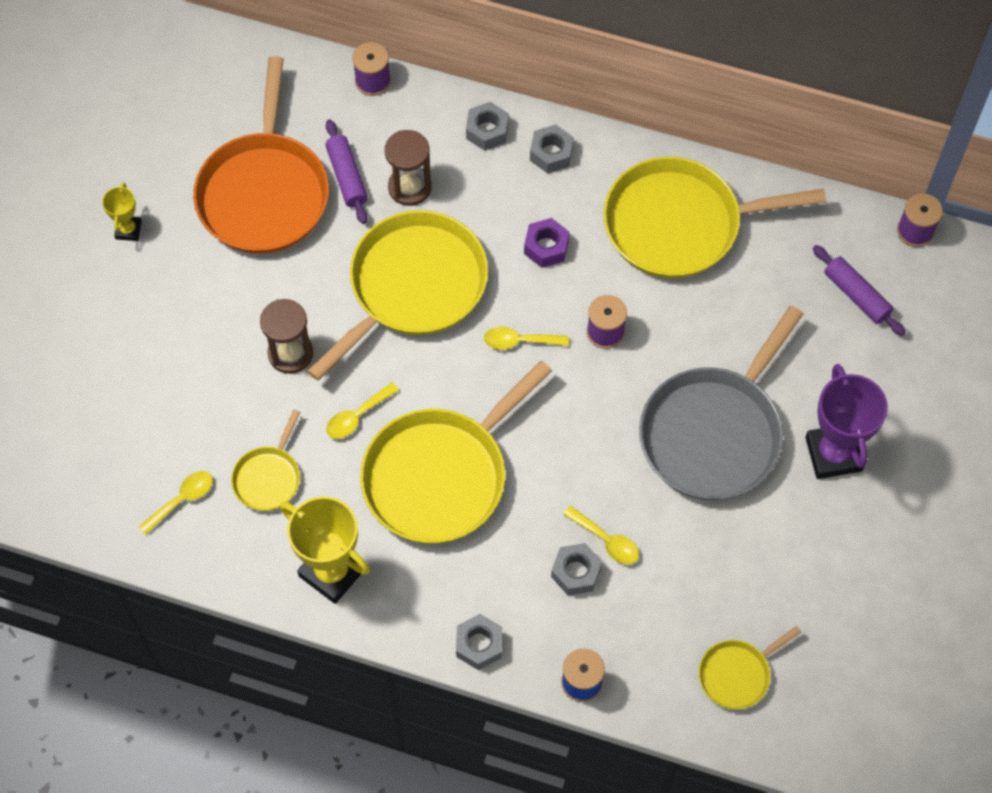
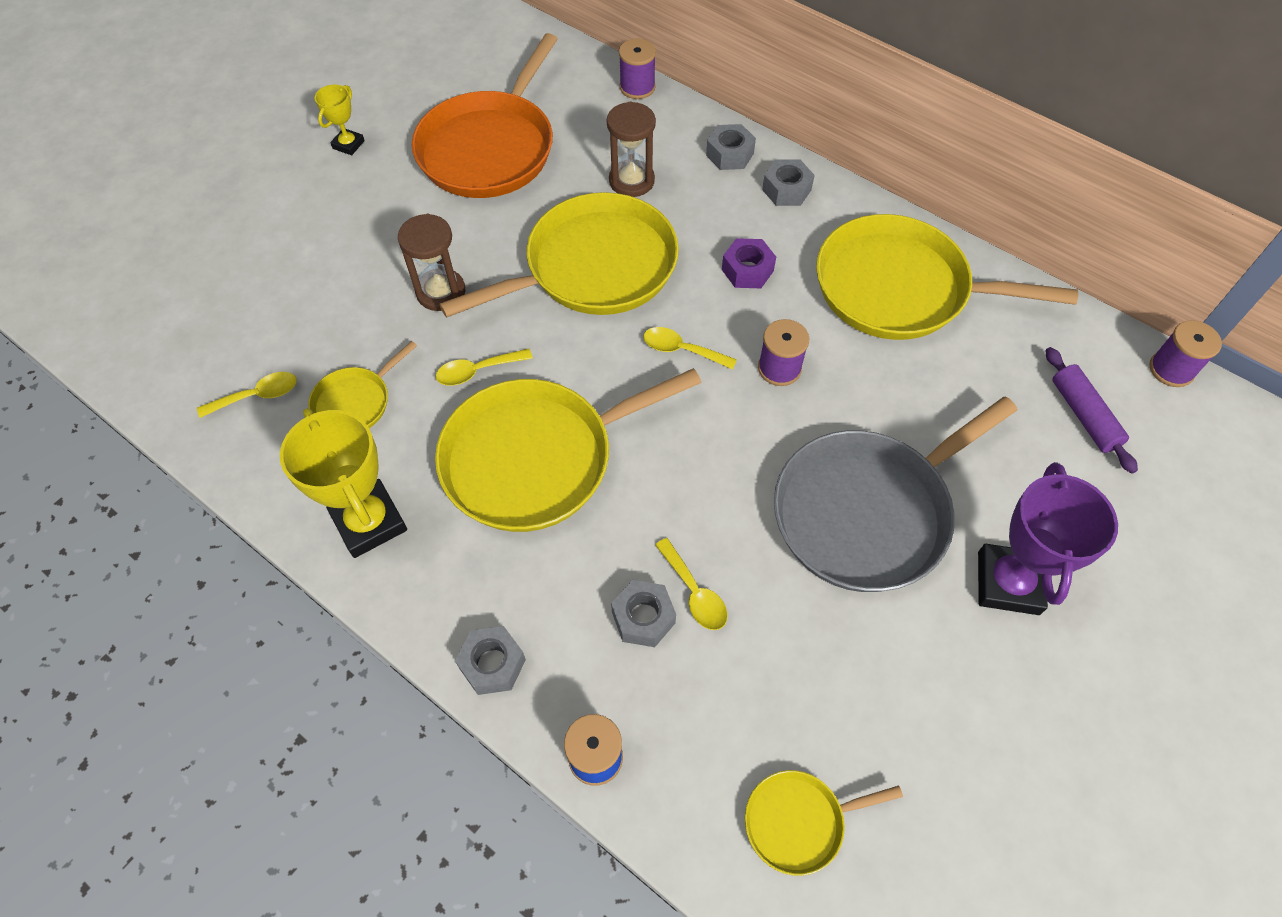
camera: 20 degrees right, 5 degrees down
(347, 177) = (575, 156): purple rolling pin -> none

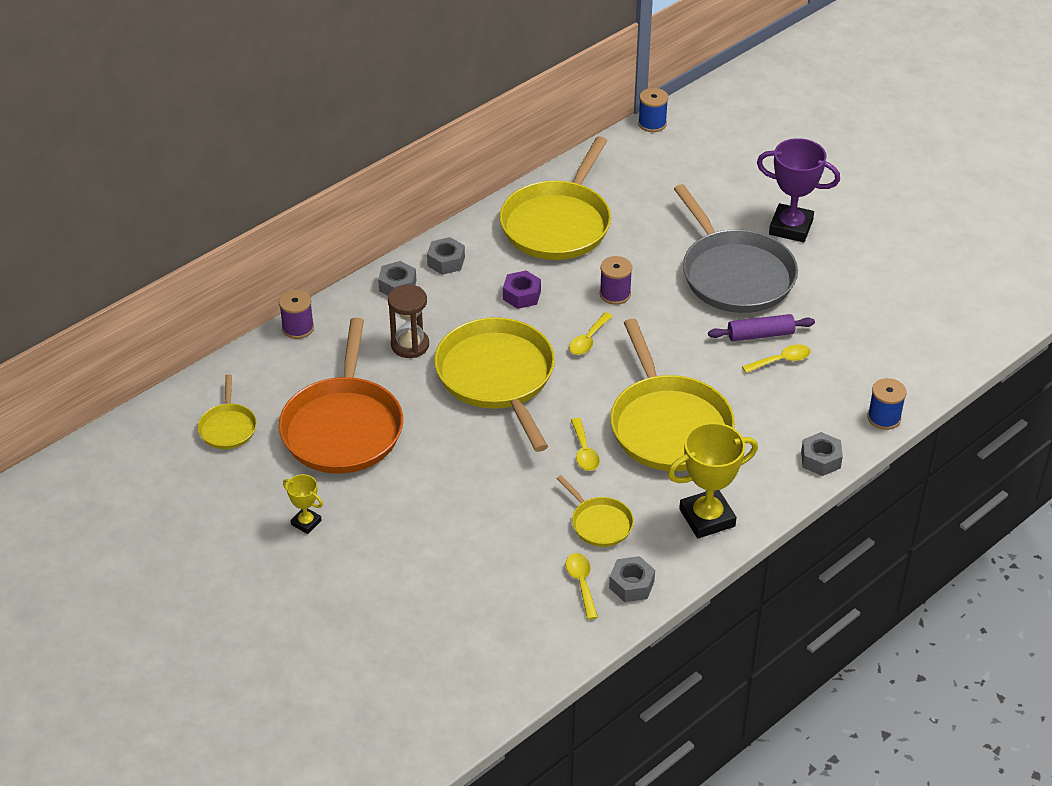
camera: 80 degrees left, 15 degrees down
(441, 292) = (500, 468): brown hourglass -> none
(489, 148) = (343, 427): orange pan -> orange pan turned 60 degrees clockwise
(643, 618) = (796, 386): grey nut -> grey nut (631, 585)
(799, 822) = (925, 339): yellow pan -> yellow pan (228, 427)
(1083, 415) = (679, 168): purple rolling pin -> purple rolling pin (760, 335)
(1171, 369) = (652, 123): purple spool -> blue spool

